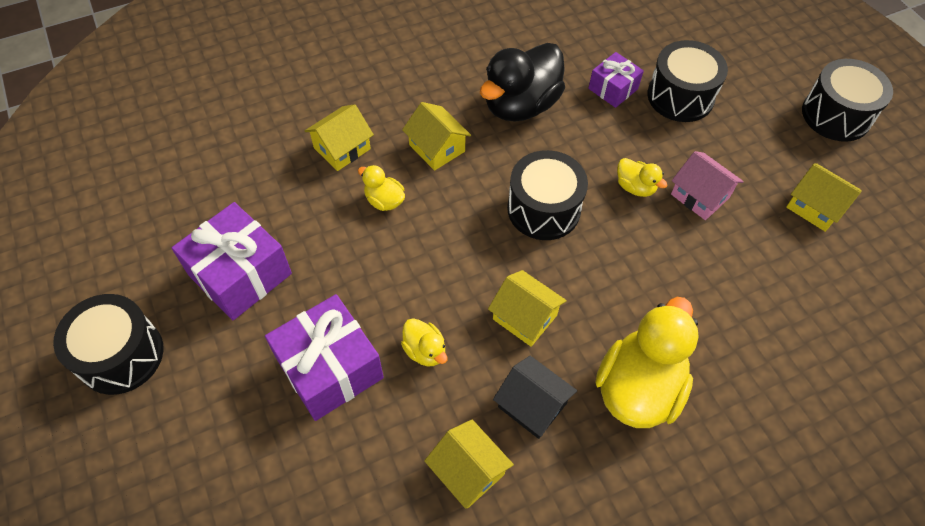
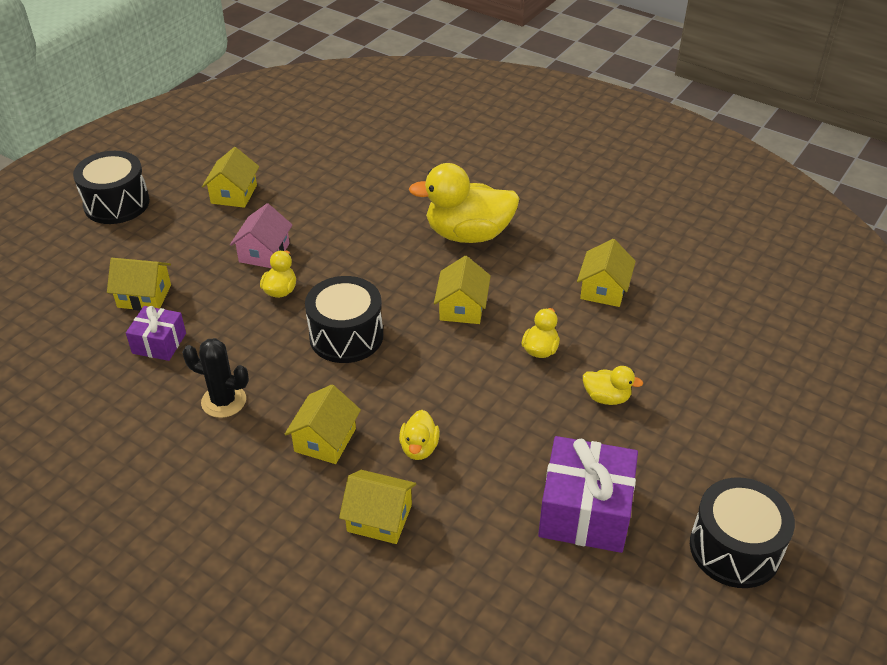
camera: 120 degrees left, 15 degrees down
(330, 368) = (606, 397): purple gift -> yellow duck
(520, 105) = (224, 401): black duck -> black cactus
(532, 405) = (528, 277): black house -> none
(680, 96) = (144, 296): black drum -> yellow house

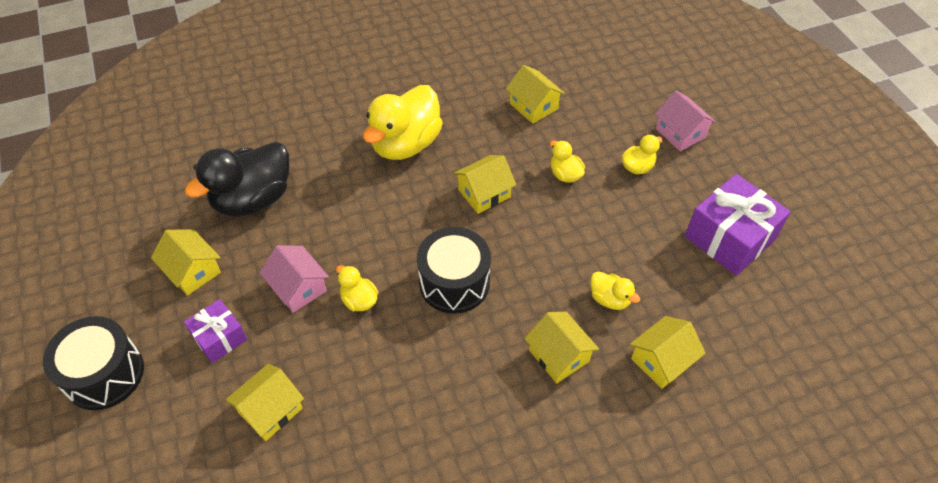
camera: 55 degrees left, 10 degrees up
(159, 343) = (347, 426): purple gift -> purple gift (219, 338)
(224, 401) = (461, 408): black cactus -> none
(326, 186) = (253, 199): none -> black duck
(462, 307) = (484, 193): yellow house -> yellow house turned 75 degrees counterclockwise
(691, 411) = (680, 133): none -> pink house
(734, 548) = (803, 183): black drum -> none

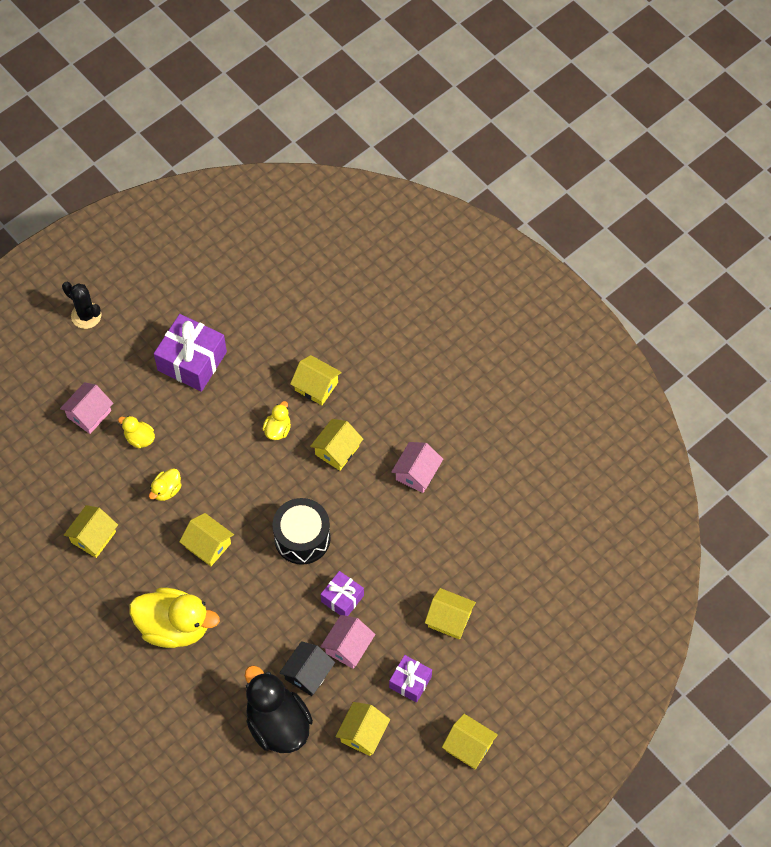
camera: 110 degrees left, 10 degrees up
(104, 374) = (469, 746): black drum -> yellow house
(253, 199) = (278, 724): black duck -> black duck turned 150 degrees counterclockwise
(290, 240) = (308, 674): none -> black house
(359, 300) = (342, 598): yellow duck -> purple gift
(491, 443) = (417, 473): none -> pink house
(810, 157) = (86, 315): none -> black cactus

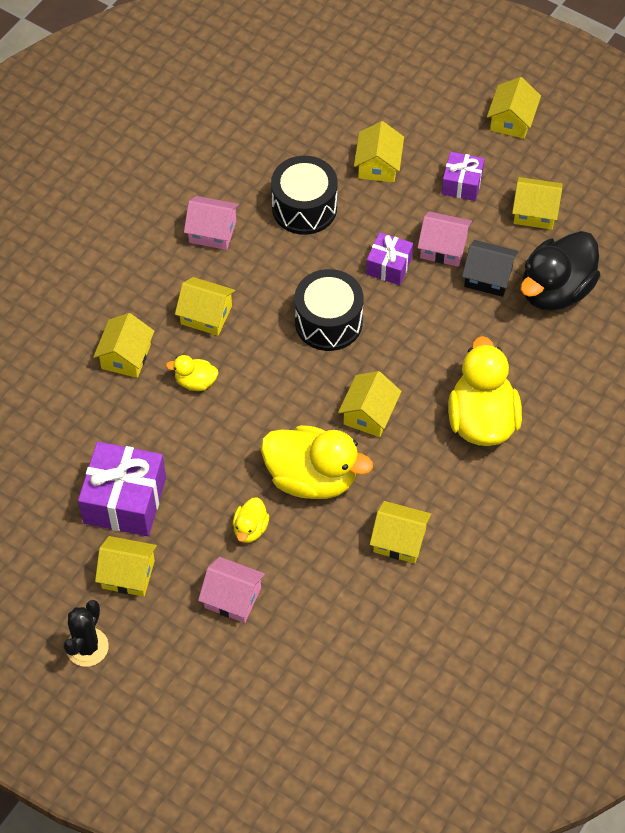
camera: 105 degrees left, 5 degrees down
(132, 351) = (128, 574): none -> yellow house
(166, 490) = (312, 478): yellow duck -> yellow duck, size x2.14
(421, 548) = (304, 208): none -> black drum

